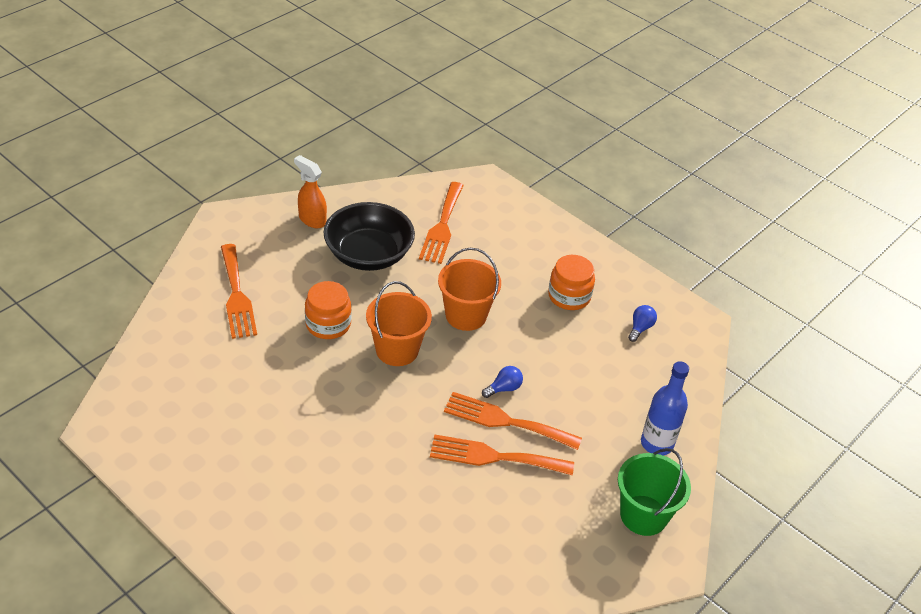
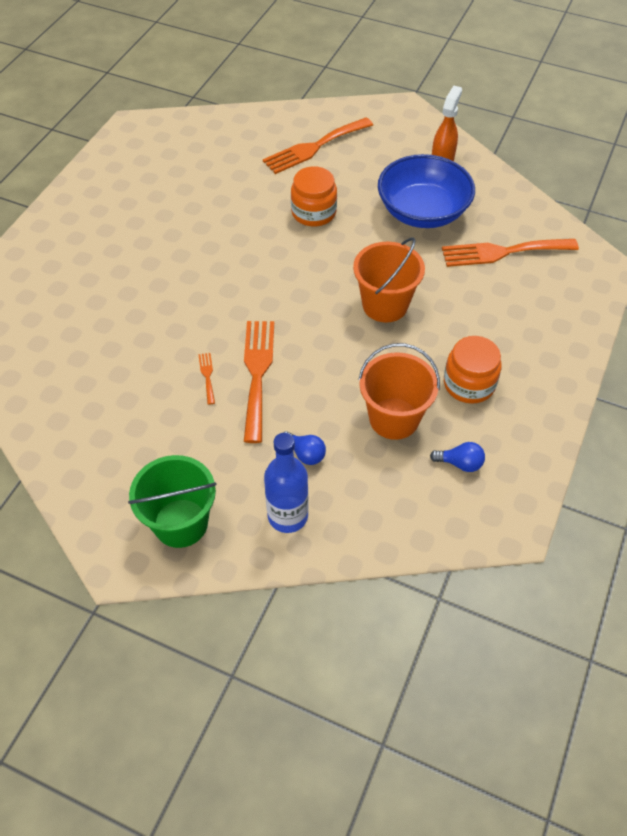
camera: 75 degrees right, 10 degrees up
(368, 254) = (422, 211): black bowl -> blue bowl
(397, 350) = (308, 267): orange bucket -> orange bucket (394, 418)
(494, 457) = (207, 376): orange fork -> orange fork, size x0.43
(504, 388) = (300, 361): blue light bulb -> blue light bulb (305, 454)

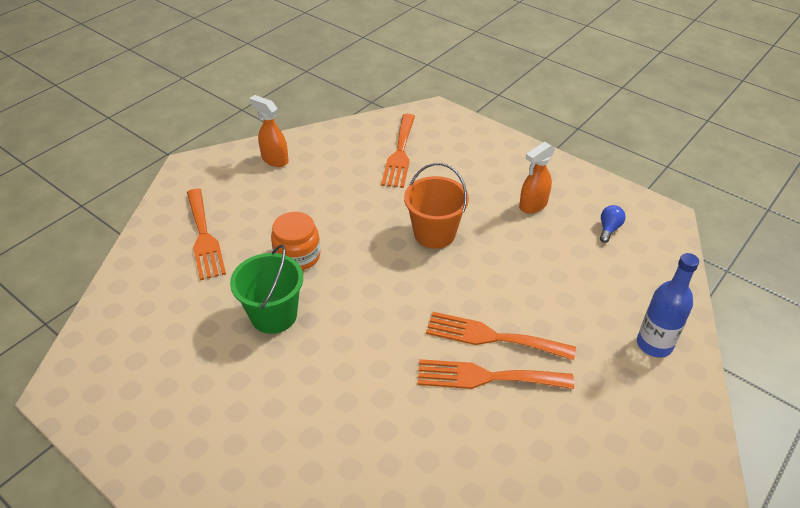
camera: 75 degrees left, 10 degrees down
(181, 523) = (659, 426): green bucket -> green bucket (274, 315)
(207, 376) = (486, 377): orange fork -> orange fork, size x2.35
(305, 454) = (589, 320): blue light bulb -> none
(394, 418) = (560, 256): orange bucket -> none
(422, 211) = (332, 186): blue bowl -> none
(469, 384) = (532, 205): orange jar -> orange spray bottle

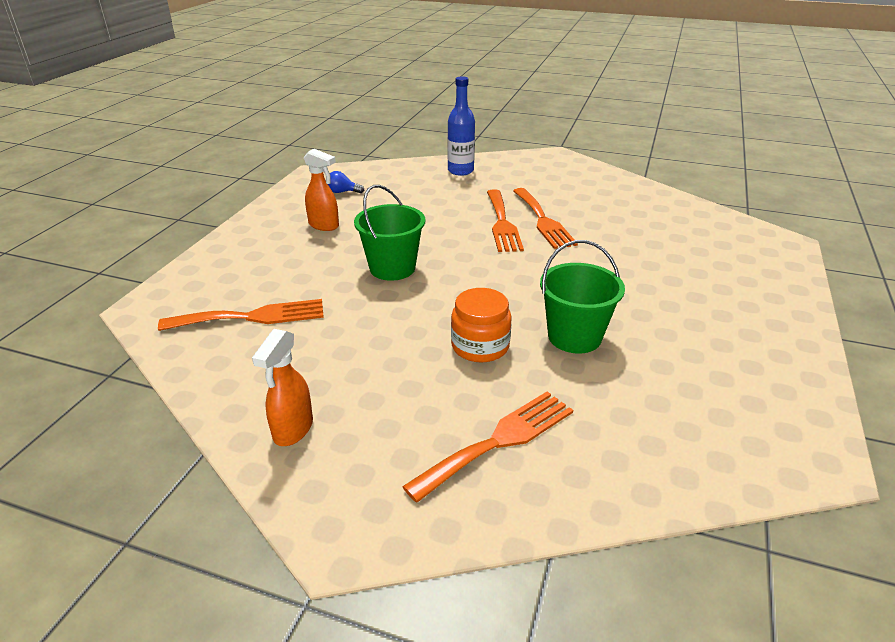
camera: 110 degrees left, 10 degrees down
(434, 234) = (392, 268): orange bucket -> green bucket

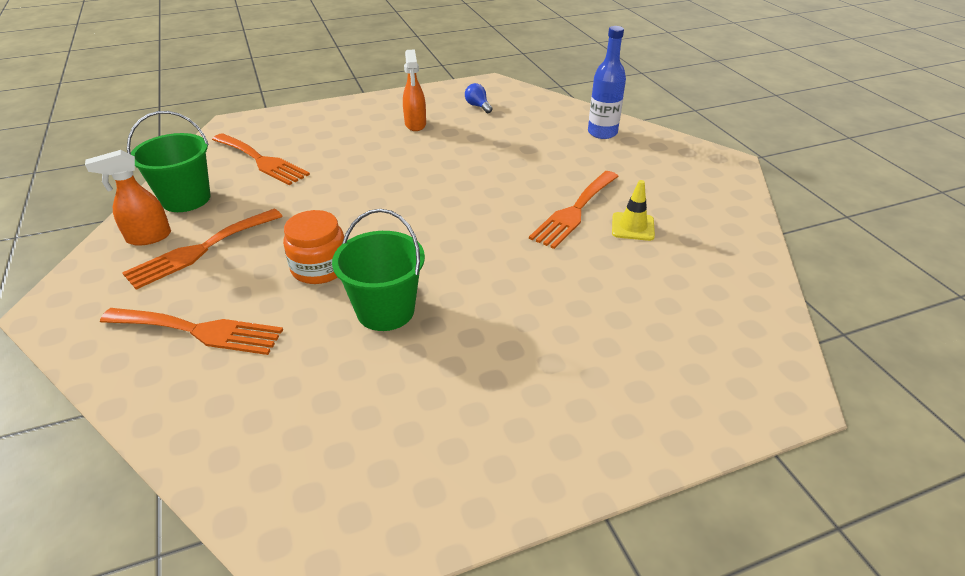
camera: 50 degrees right, 5 degrees up
(392, 268) = (389, 179): green bucket -> green bucket (186, 199)
(502, 223) = (535, 193): orange fork -> orange fork (200, 250)
(586, 211) = (632, 227): none -> yellow traffic cone

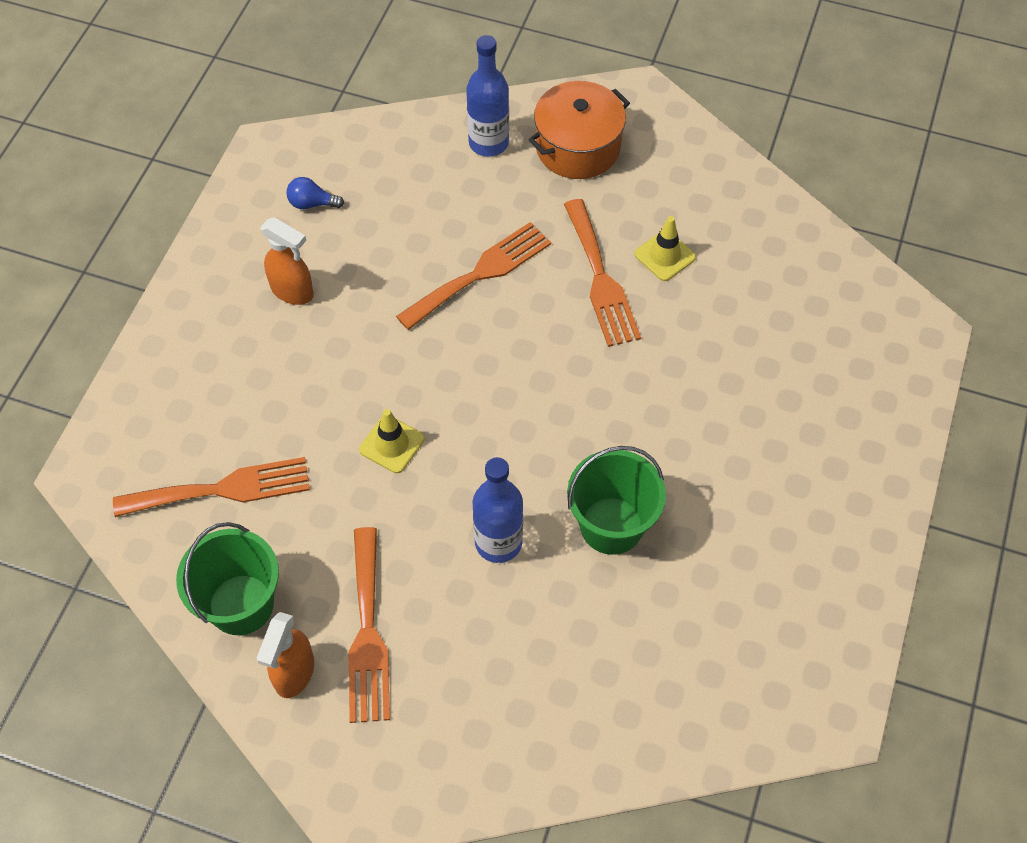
camera: 50 degrees left, 20 degrees up
(199, 331) = (510, 689): orange fork -> orange fork (480, 273)
(320, 268) = (498, 542): orange jar -> blue bottle
(351, 196) = (392, 444): none -> yellow traffic cone
(652, 159) = (578, 147): none -> orange pot

